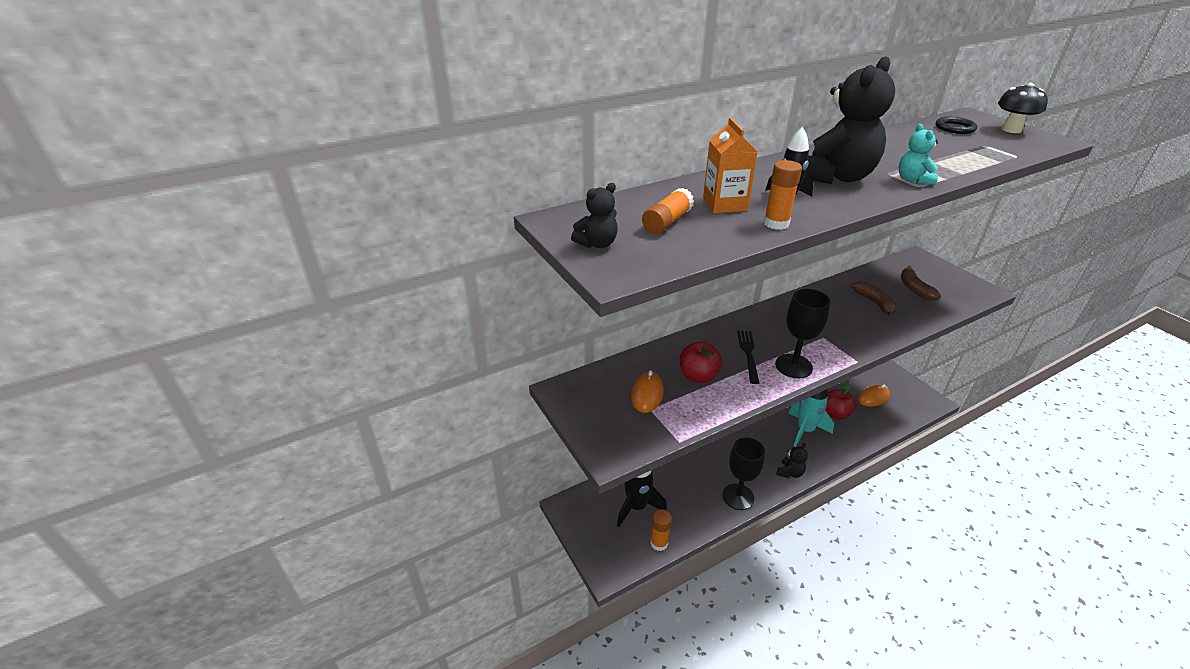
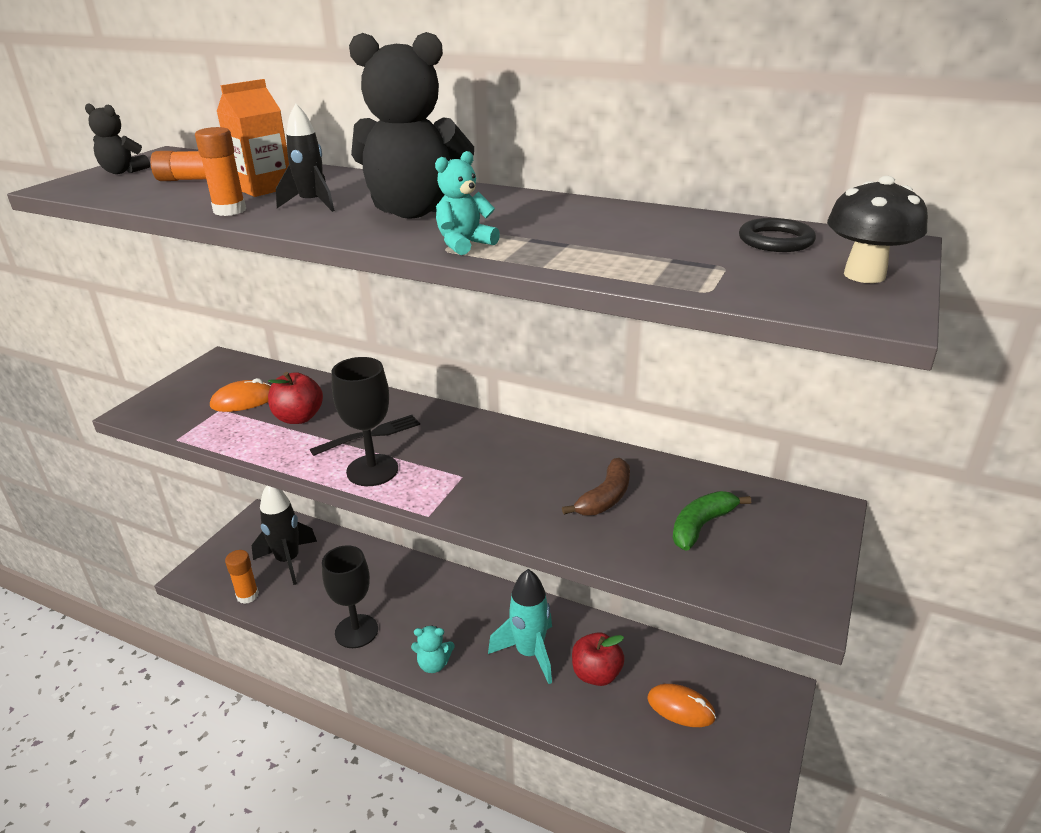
camera: 55 degrees right, 5 degrees down
(790, 472) = (433, 664): black teddy bear -> turquoise teddy bear
(914, 288) = (701, 526): brown banana -> green banana

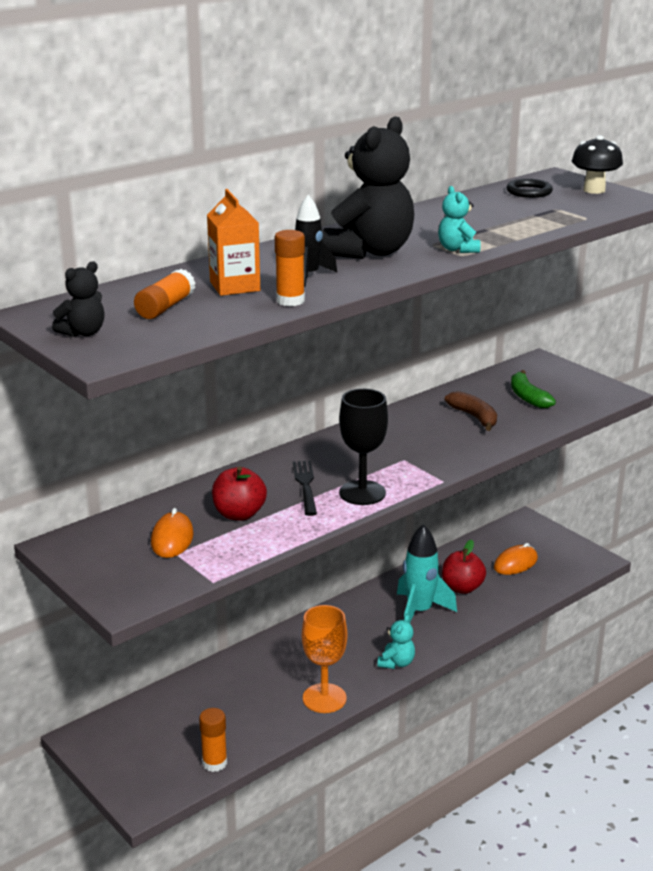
camera: 65 degrees left, 5 degrees down
(288, 561) = (182, 726): black rocket -> none
(356, 631) = (324, 698): black goblet -> orange goblet

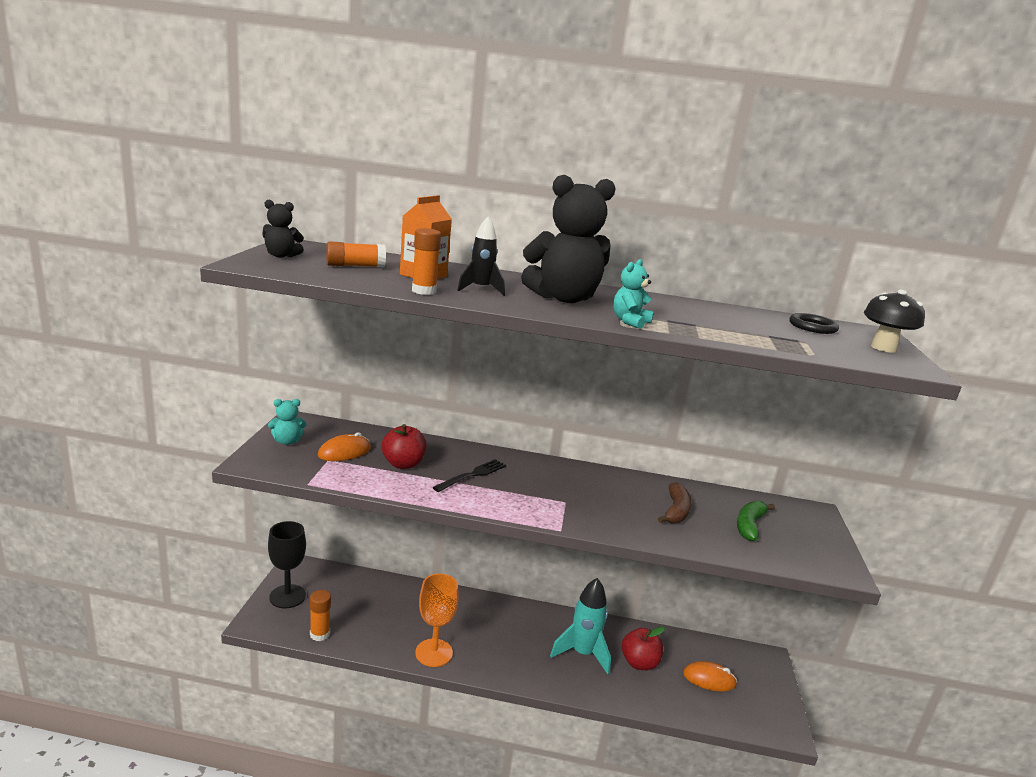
camera: 45 degrees right, 5 degrees down
(362, 493) = (494, 501): black goblet -> black goblet (287, 596)
(396, 663) = (511, 671): turquoise teddy bear -> turquoise teddy bear (287, 441)

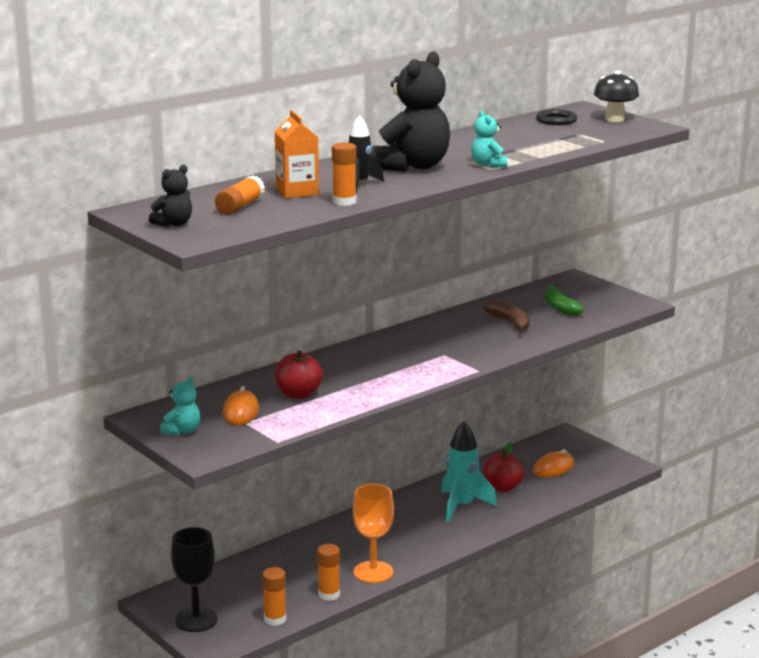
camera: 45 degrees left, 0 degrees up
(379, 645) = (329, 595): none -> orange glue stick
(472, 475) = (356, 374): black fork -> none

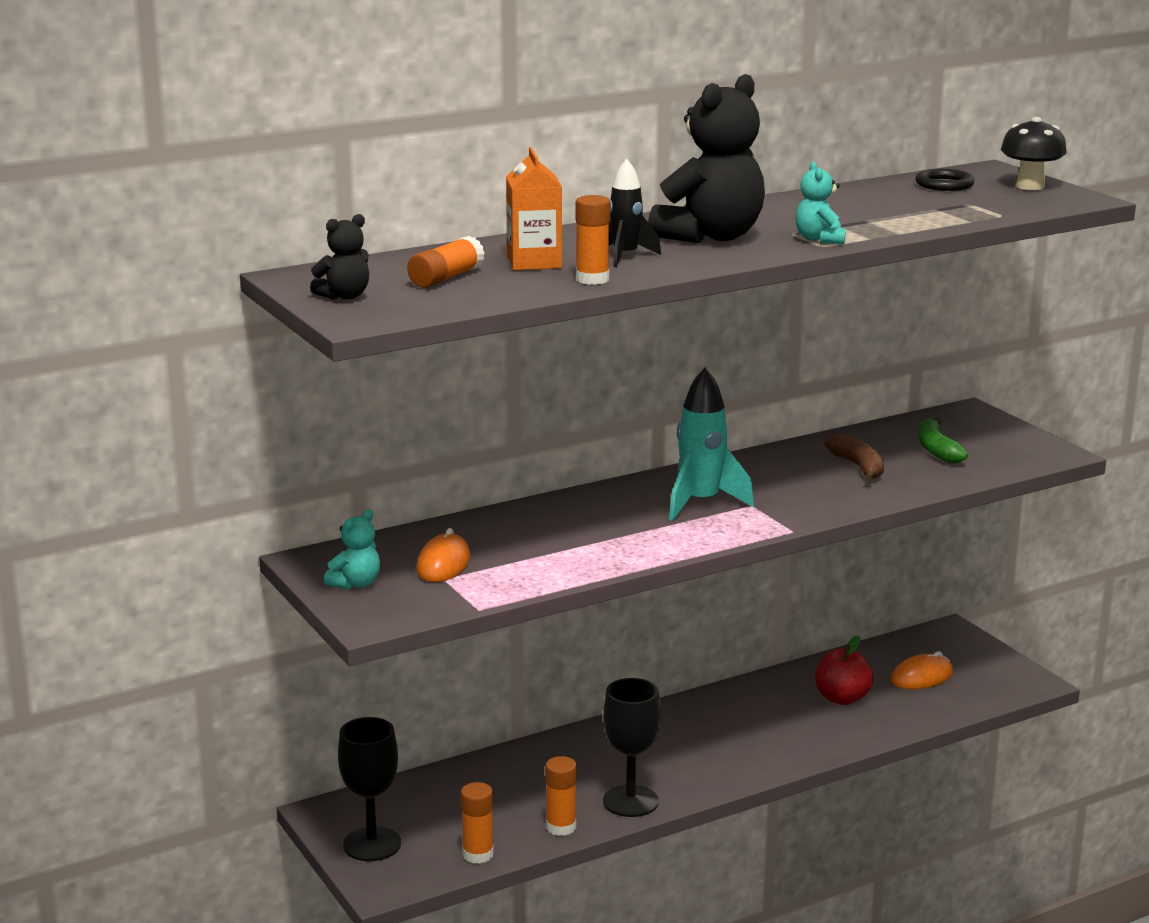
camera: 10 degrees right, 0 degrees up
(298, 394) = (530, 546): red apple -> none
(373, 572) = (630, 801): orange goblet -> black goblet
(462, 506) = (778, 720): turquoise rocket -> turquoise rocket (701, 503)

